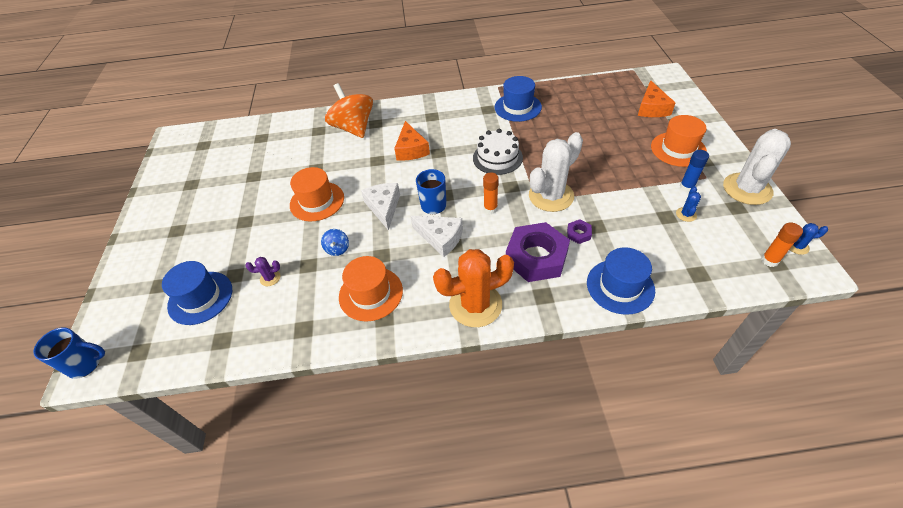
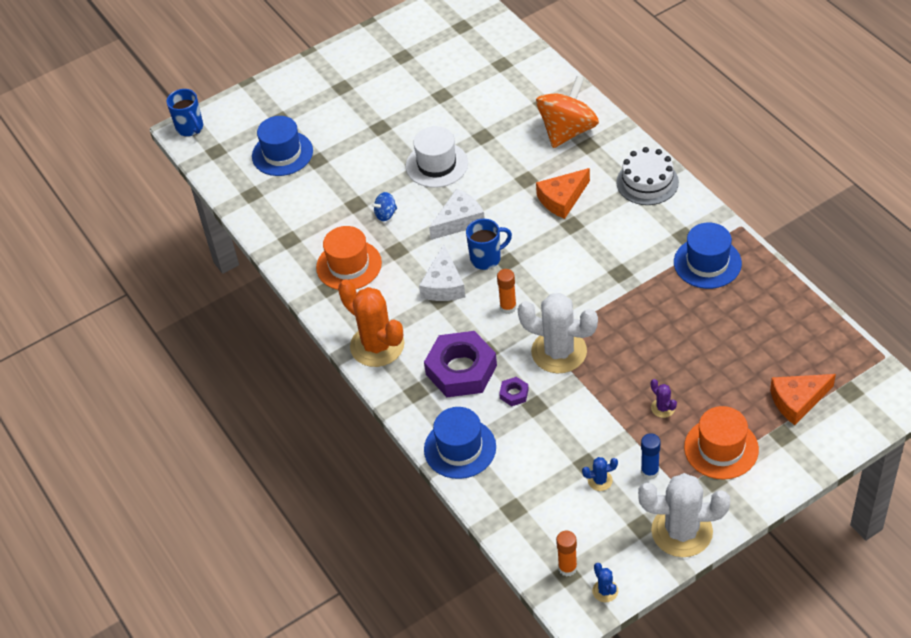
camera: 65 degrees right, 0 degrees up
(270, 278) = (327, 186): purple cactus -> purple cactus (663, 408)
(317, 201) = (437, 165): orange hat -> white hat
(497, 157) = (595, 281): white cake -> white cake (647, 182)

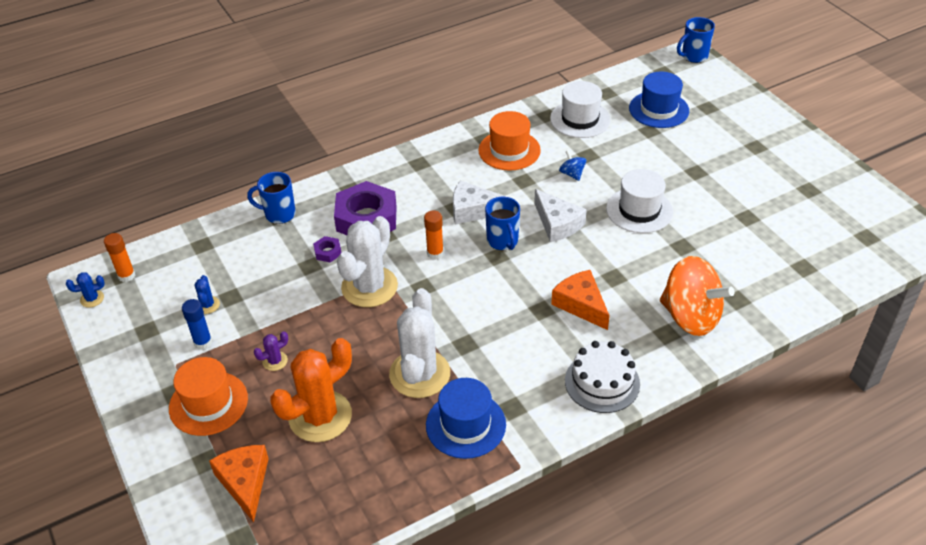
camera: 90 degrees right, 5 degrees down
(297, 213) = (580, 119): none -> white hat
(377, 345) = (409, 167): orange cactus -> orange cactus (320, 416)
(460, 448) = (279, 214): blue hat -> blue mug
(682, 531) = (127, 359): white cactus -> white cactus (419, 374)

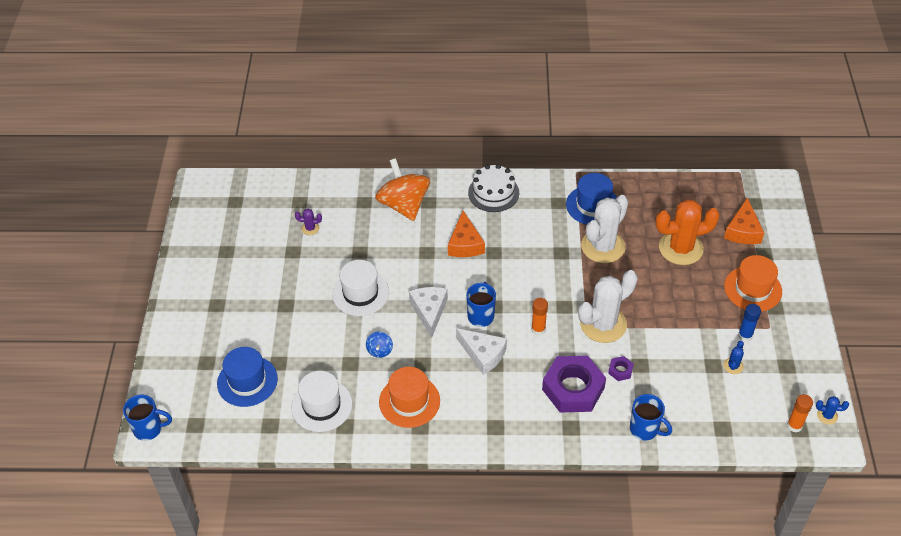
camera: 150 degrees left, 5 degrees up
(275, 361) = (697, 298): purple cactus -> purple cactus (310, 228)

